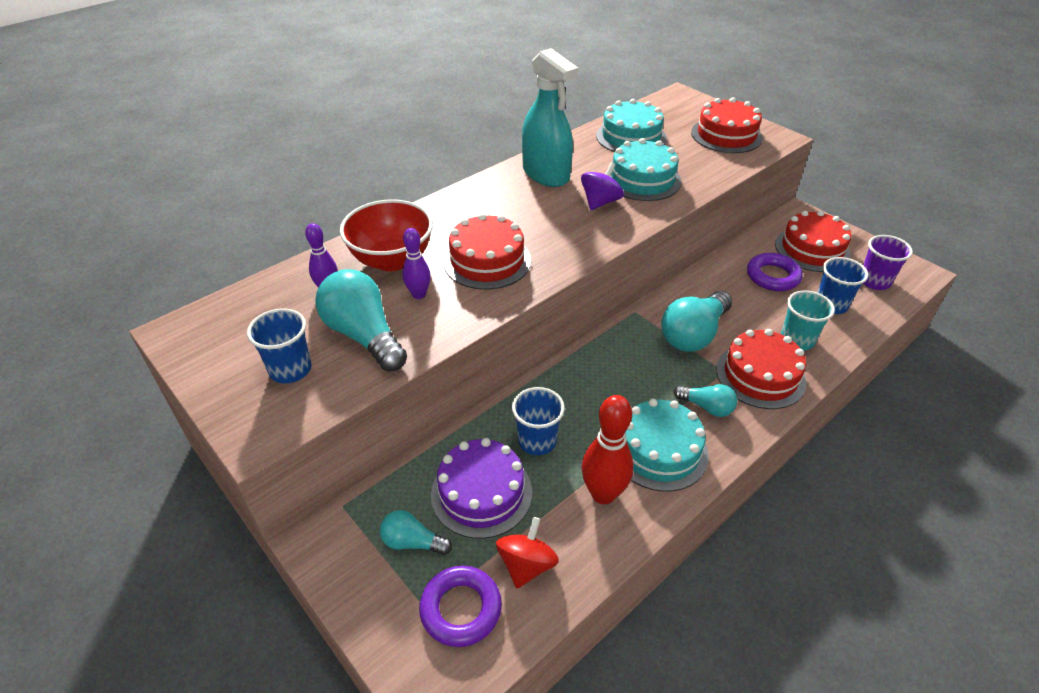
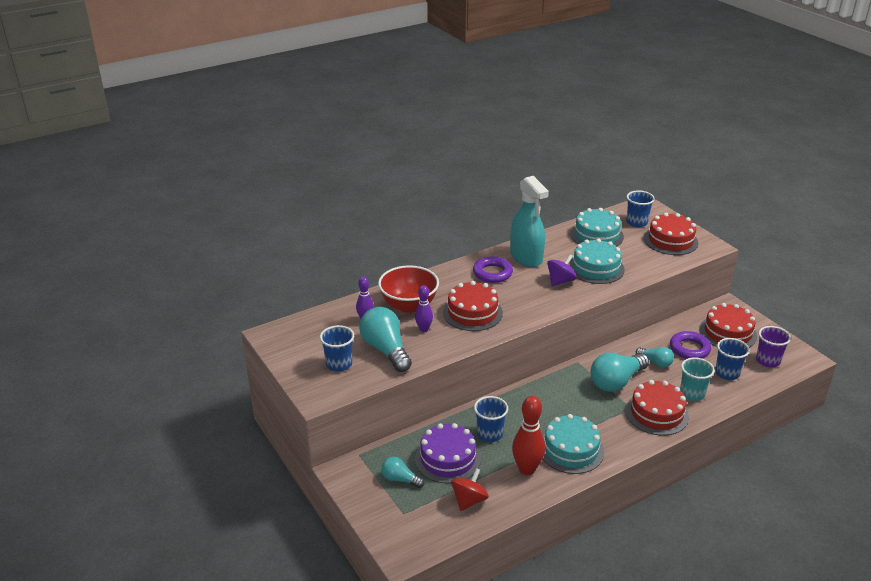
camera: 10 degrees right, 10 degrees down
(461, 609) = (424, 517): purple ring -> purple ring (492, 273)
(676, 117) = (636, 222): none -> blue cup
(706, 407) = (611, 428): turquoise light bulb -> turquoise light bulb (655, 362)

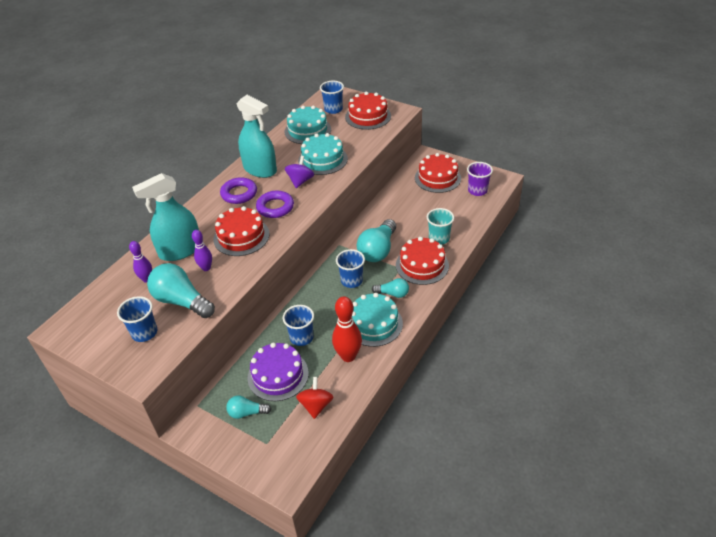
camera: 25 degrees left, 10 degrees up
(409, 305) = (180, 250): red bowl -> turquoise spray bottle
(655, 362) = (398, 222): turquoise light bulb -> turquoise light bulb (393, 294)
(689, 349) = (417, 201): purple ring -> purple ring (275, 207)
(727, 373) = (454, 212): blue cup -> blue cup (351, 281)

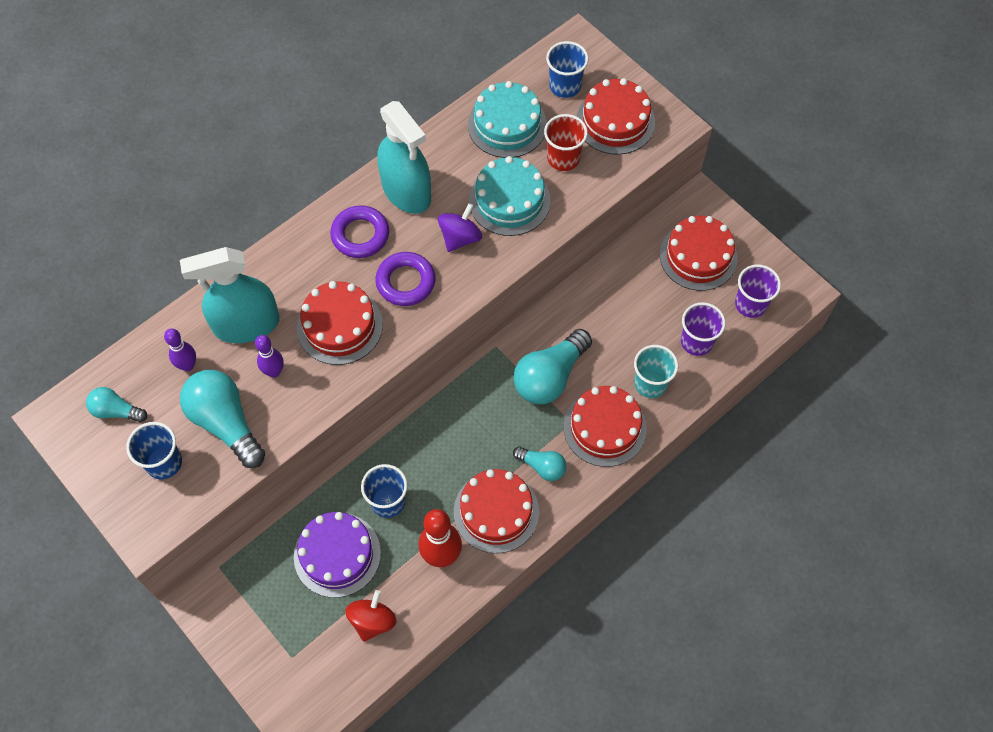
camera: 15 degrees right, 20 degrees up
(246, 412) = (279, 601): turquoise light bulb -> turquoise light bulb (116, 411)
(346, 136) = (563, 158): none -> red cup
(351, 281) = (491, 422): blue cup -> none
(374, 324) = (496, 511): turquoise cake -> red cake
(456, 214) = (696, 342): none -> purple cup

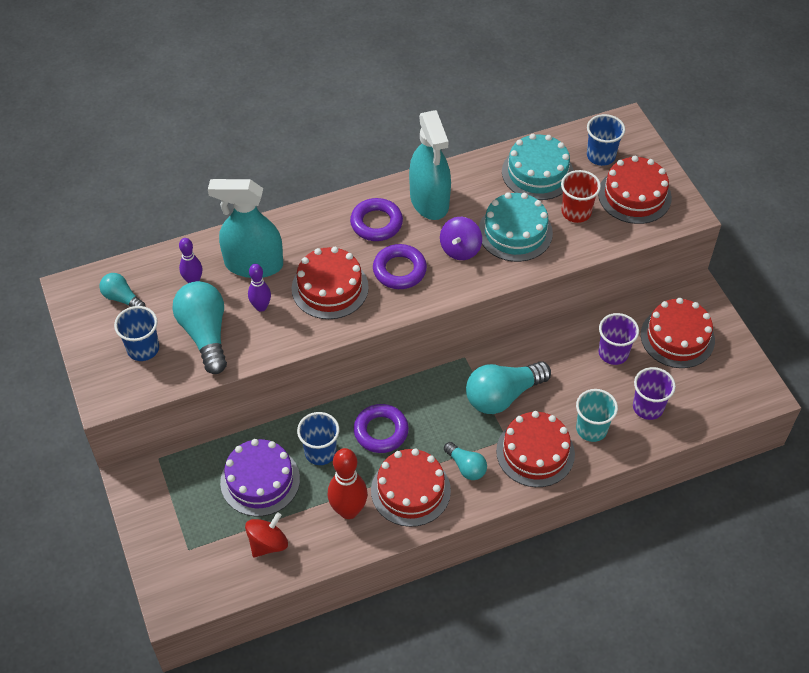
camera: 20 degrees right, 10 degrees down
(441, 457) = (381, 431): none -> purple ring
(460, 238) = (460, 249): purple spinning top -> purple spinning top turned 150 degrees clockwise
(750, 304) = (711, 391): purple cup -> purple cup (613, 353)

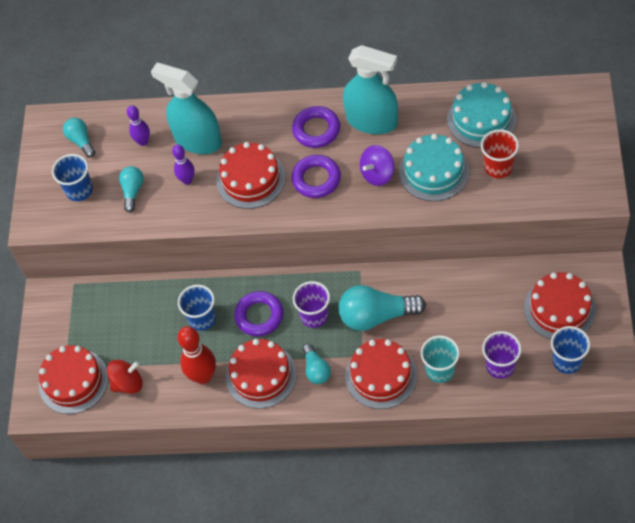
camera: 30 degrees right, 5 degrees up
(205, 334) = (133, 191): turquoise light bulb -> turquoise light bulb, size x0.55
(260, 480) = (144, 328): purple cake -> none
(429, 201) = (372, 121): turquoise spray bottle -> turquoise spray bottle turned 75 degrees counterclockwise
(601, 156) = (548, 118): blue cup -> blue cup (567, 361)
(613, 353) = (493, 306): purple cup -> purple cup (314, 316)
(634, 195) = (560, 165): red cake -> red cake (73, 381)

